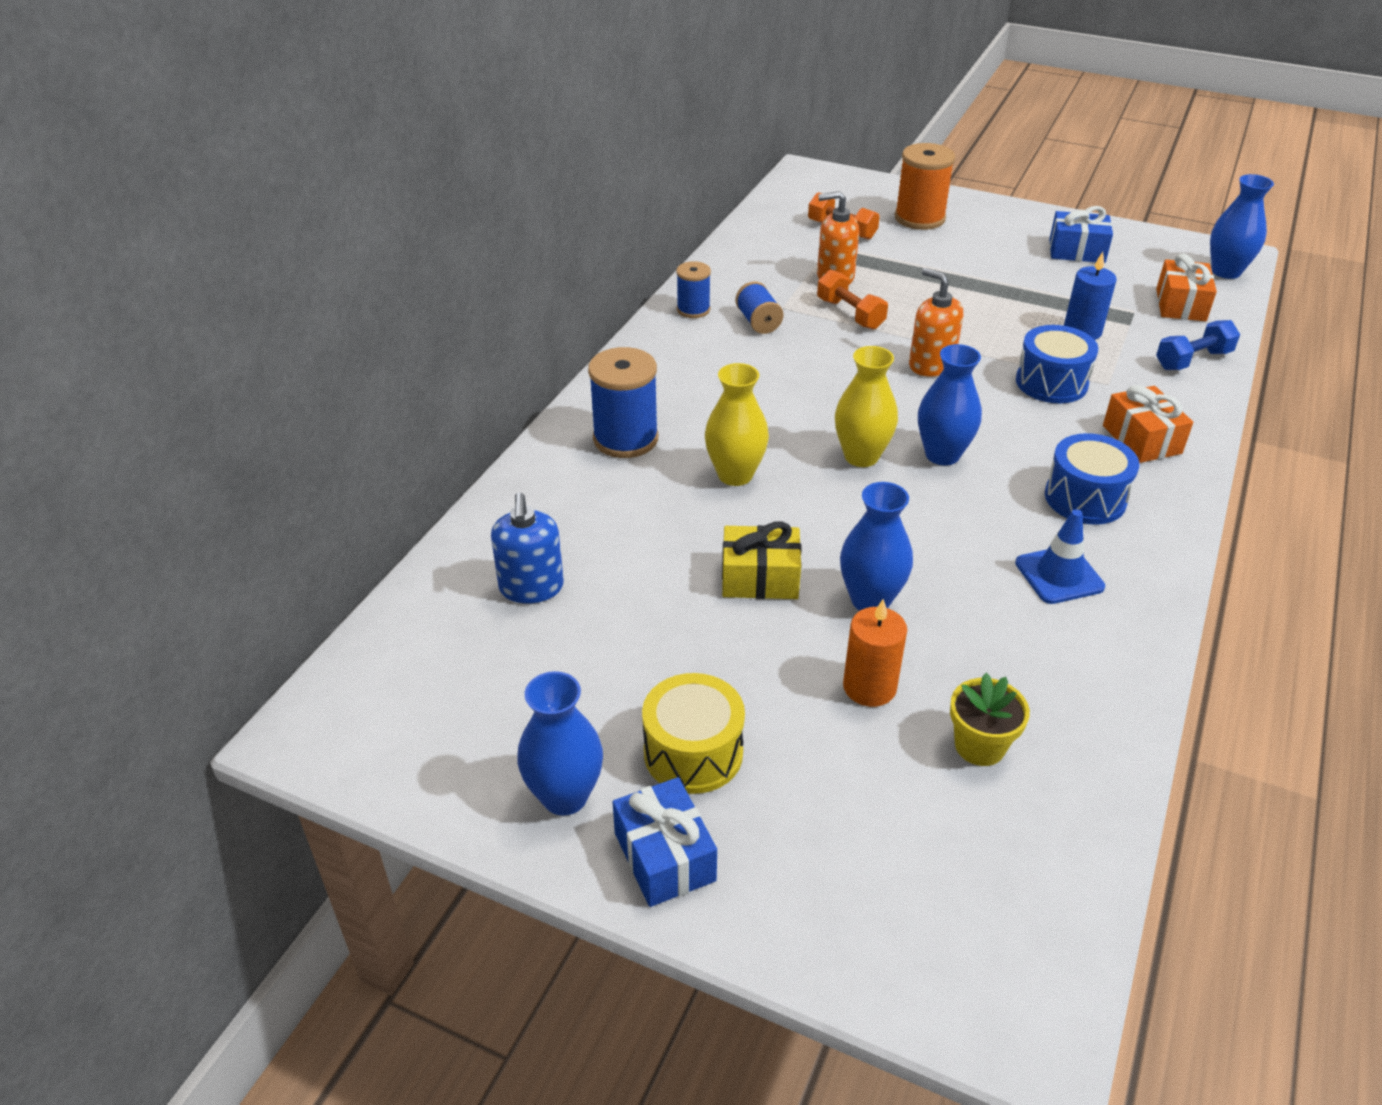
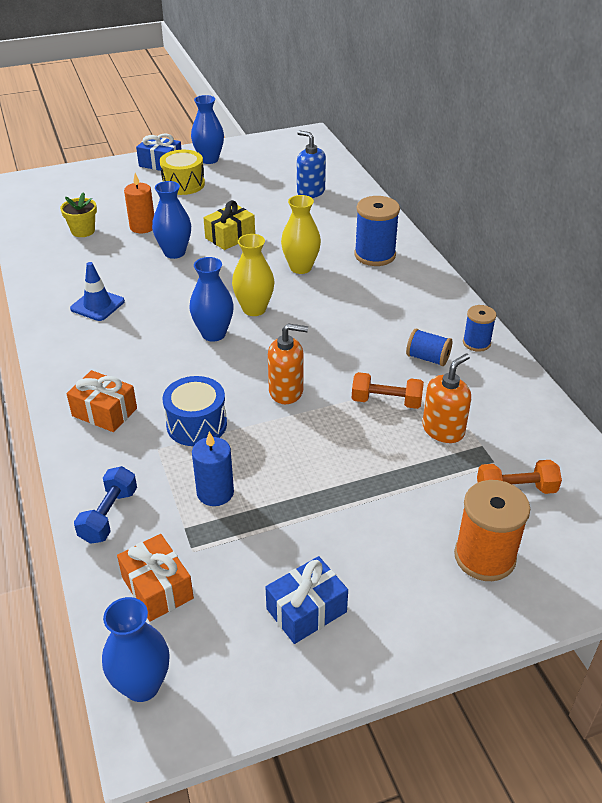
camera: 135 degrees right, 0 degrees up
(1085, 498) = (113, 352): blue drum -> none

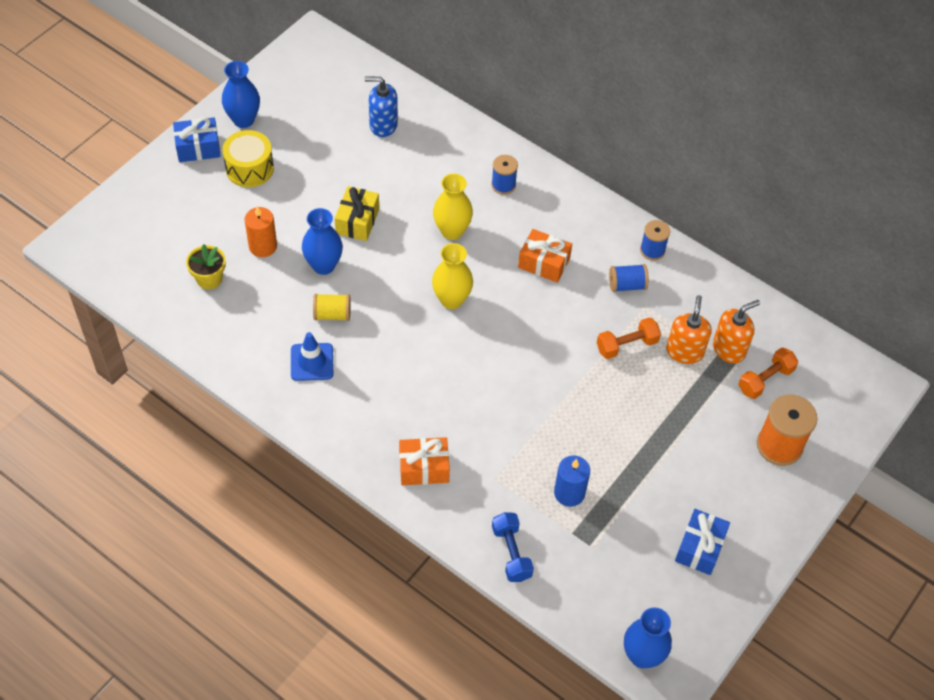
camera: 35 degrees left, 15 degrees up
(147, 283) = (332, 314): none -> yellow spool
(157, 588) = (594, 587): orange gift -> orange gift (544, 263)
(196, 424) = (505, 441): blue drum -> none
(213, 334) = (441, 344): blue vase -> none
(286, 391) = (546, 374): orange soap dispenser -> orange soap dispenser (729, 349)
(375, 255) = (503, 185): blue spool -> blue spool, size x0.59

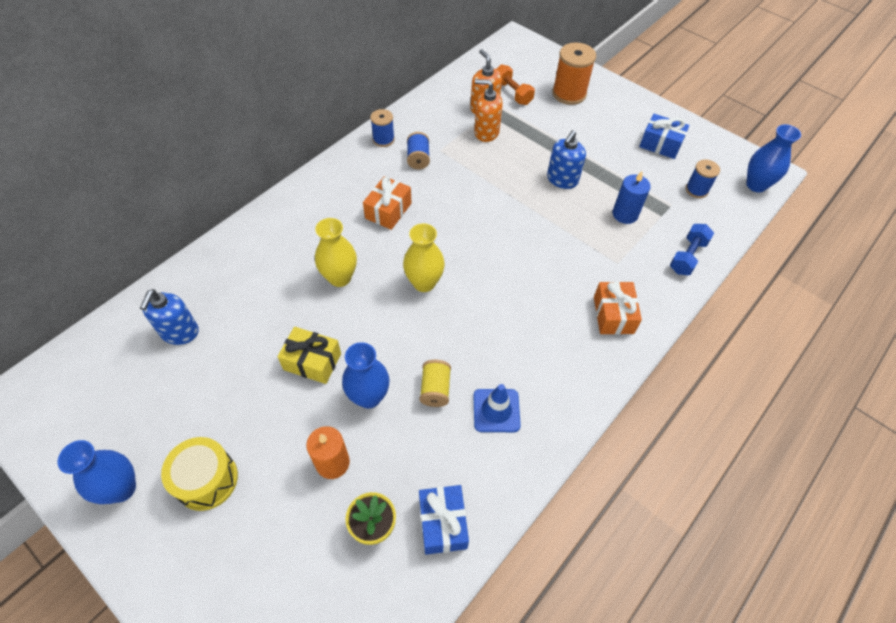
camera: 85 degrees left, 0 degrees up
(198, 148) = (153, 549): blue gift -> blue gift (443, 523)
(503, 185) = (290, 233): blue spool -> blue spool (696, 190)
(511, 553) = (687, 256): blue dumbbell -> blue dumbbell turned 45 degrees counterclockwise
(616, 429) = (562, 179): none -> blue soap dispenser
(626, 345) = (479, 165): orange dumbbell -> none

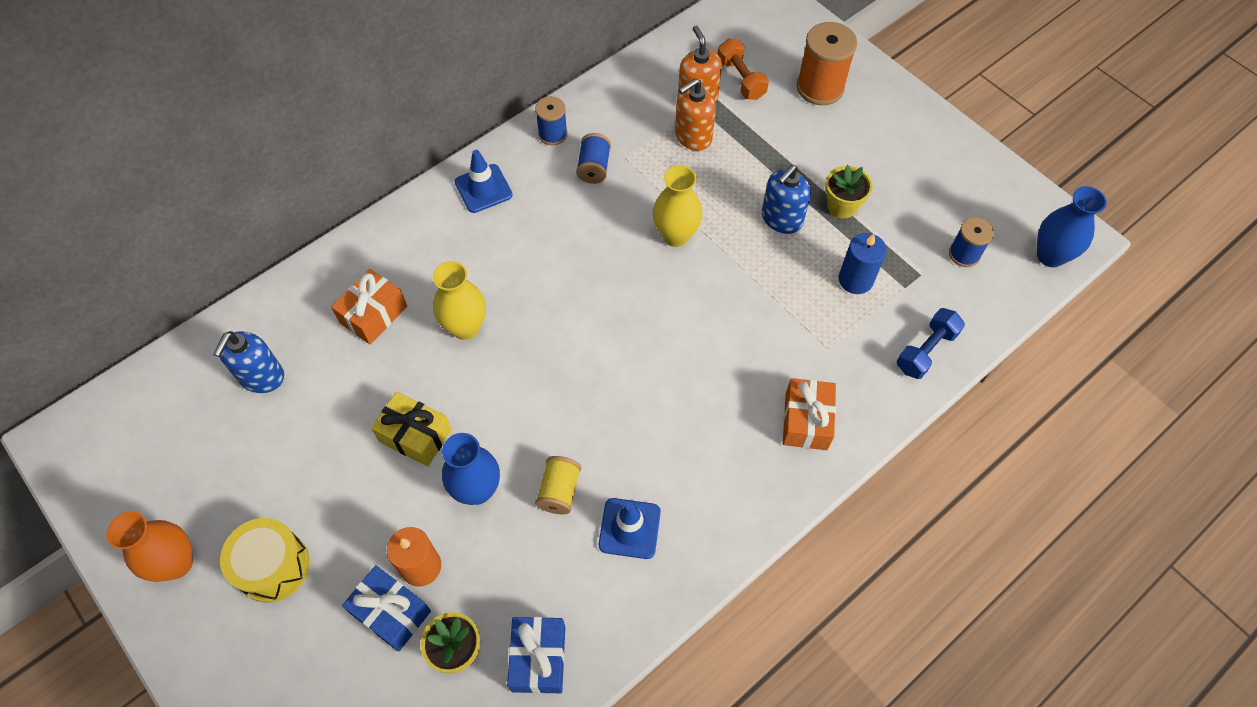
camera: 10 degrees right, 5 degrees up
(122, 488) = (176, 563): blue vase -> orange vase
(338, 180) = (483, 188): none -> blue traffic cone
(388, 211) = (542, 240): orange gift -> orange gift (373, 314)
(424, 283) = (570, 347): yellow vase -> yellow vase (675, 235)
(486, 132) = (693, 136): orange soap dispenser -> orange soap dispenser turned 60 degrees counterclockwise
(603, 167) = (842, 206): none -> yellow flower pot
(660, 144) = (930, 179): blue gift -> blue gift (391, 612)

